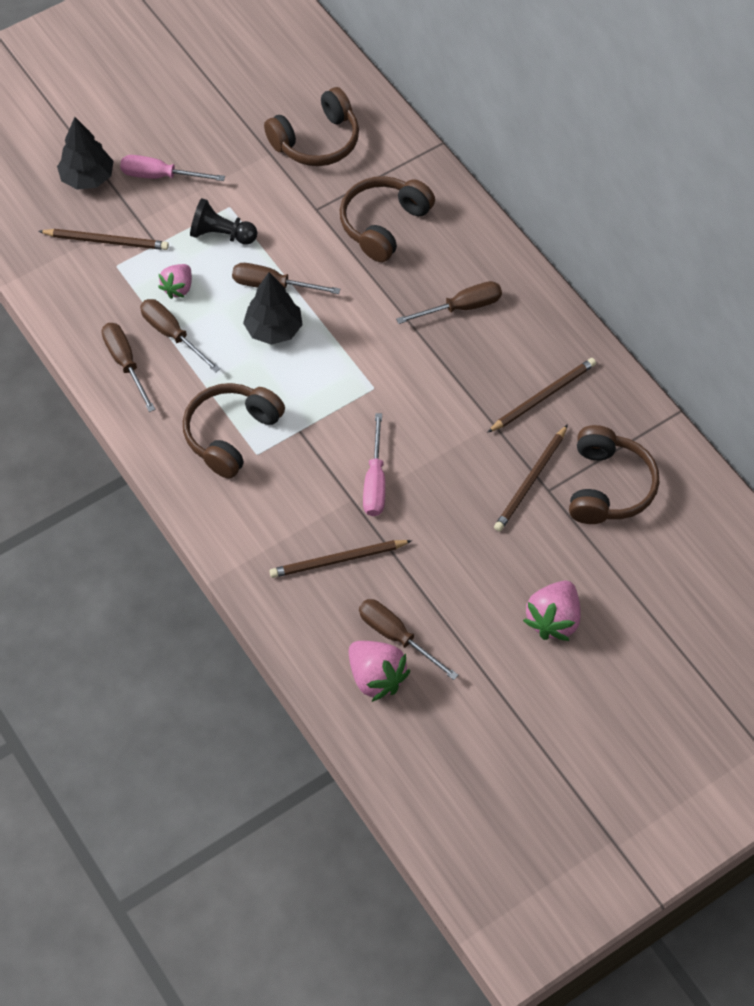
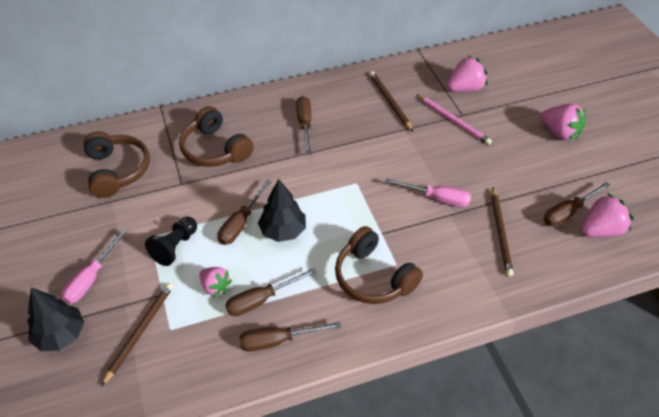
camera: 75 degrees left, 10 degrees down
(530, 481) = (453, 121): brown pencil -> pink pencil
(608, 486) = (465, 88): brown headphones -> pink strawberry

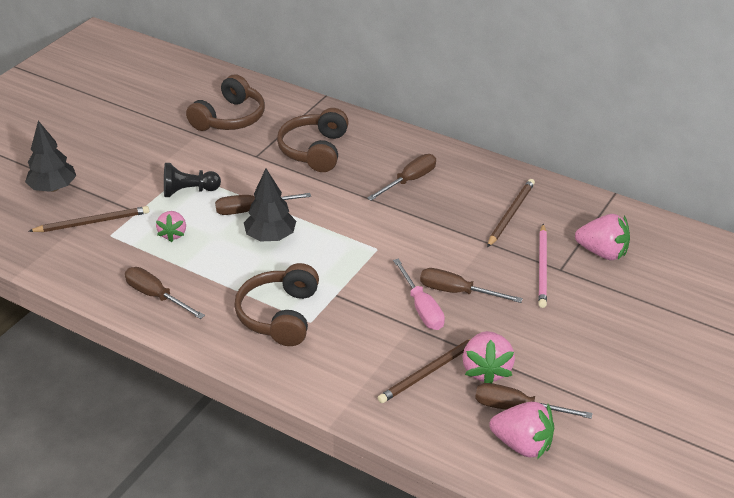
camera: 50 degrees right, 10 degrees down
(91, 278) = (115, 170): pink screwdriver -> none
(261, 300) = (186, 265): brown screwdriver -> brown screwdriver (457, 292)
(560, 133) = (632, 351): pink strawberry -> pink strawberry (486, 370)

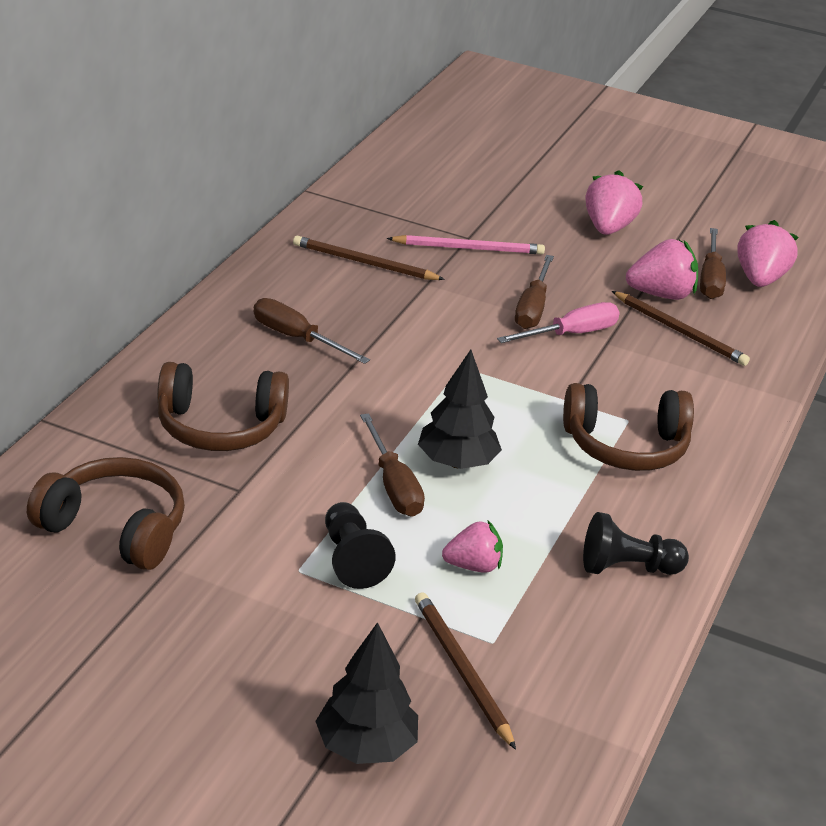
camera: 100 degrees left, 5 degrees down
(156, 296) = (627, 568): brown screwdriver -> black pawn
(602, 252) = (429, 209): pink strawberry -> pink strawberry (608, 228)

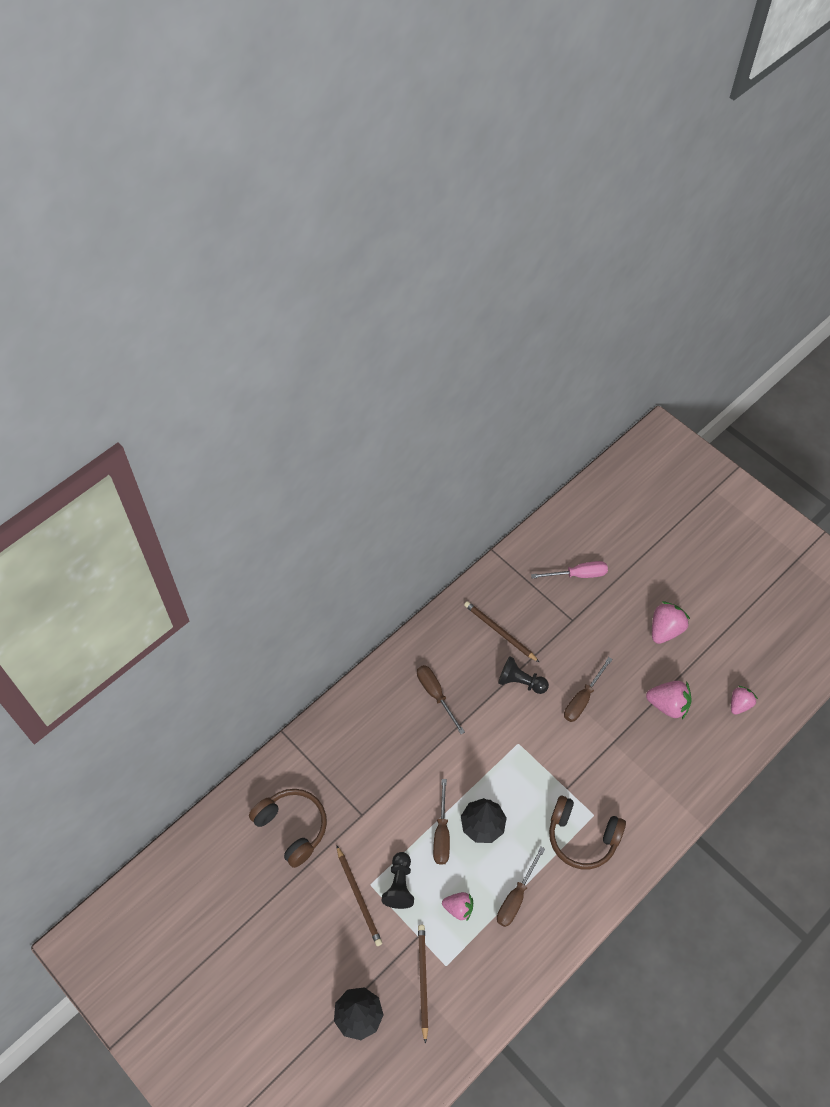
camera: 25 degrees right, 25 degrees up
(220, 427) = (369, 761): brown headphones -> none
(469, 248) = (568, 631): pink pencil -> none
(571, 334) = (595, 729): pink screwdriver -> pink screwdriver (578, 574)
(627, 568) = (538, 933): black pawn -> black pawn (520, 682)
(680, 331) = (662, 743): brown pencil -> brown pencil (359, 897)
(710, 279) = (707, 696): brown screwdriver -> brown screwdriver (516, 897)
(760, 279) = (739, 704): pink strawberry -> pink strawberry, size x0.66

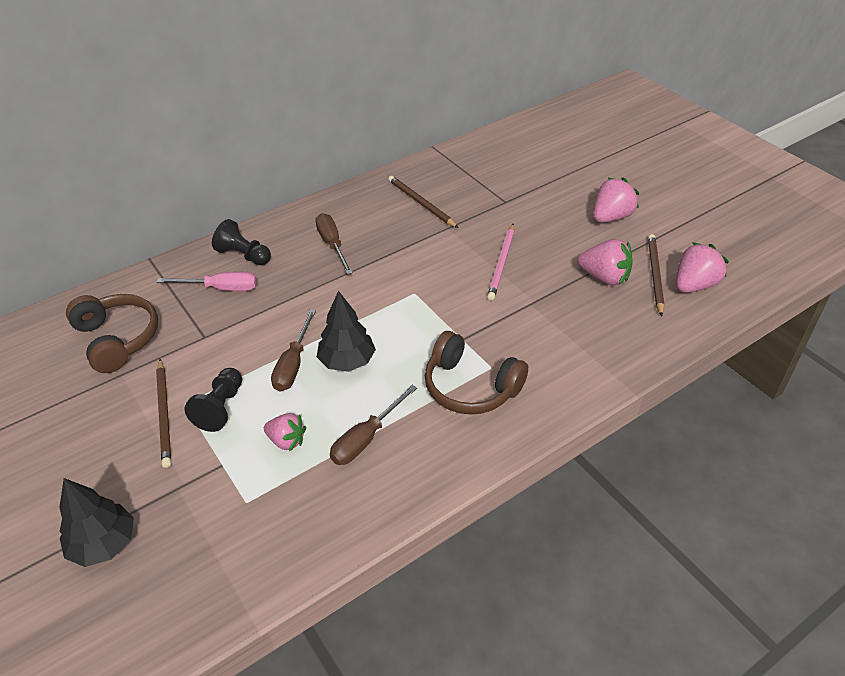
camera: 10 degrees right, 15 degrees down
(423, 980) = (208, 514): brown pencil -> brown pencil (655, 275)
(520, 682) = (433, 243): black pawn -> black pawn (244, 255)
(578, 574) = (520, 169): pink screwdriver -> pink screwdriver (221, 288)
(582, 699) = (501, 263): brown screwdriver -> pink pencil
(739, 704) = (694, 285): pink strawberry -> pink strawberry, size x1.51

